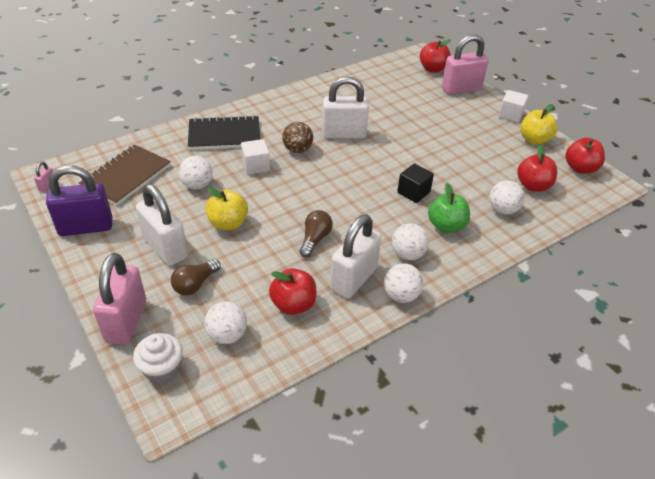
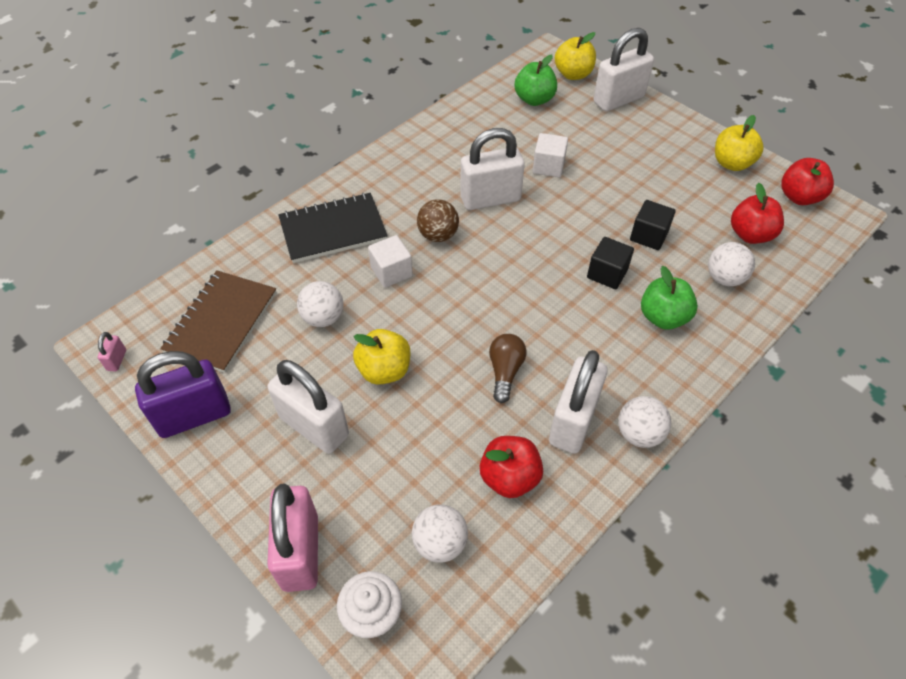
camera: 10 degrees left, 10 degrees up
(195, 284) = (373, 474): brown light bulb -> none
(398, 80) = (534, 99): none -> green apple
(408, 254) = (628, 370): white ball -> none
(433, 69) = (573, 74): red apple -> yellow apple
(454, 174) = (649, 236): none -> black cube
(461, 89) = (618, 100): pink padlock -> white padlock
(510, 115) = (692, 130): white cube -> white cube (548, 166)

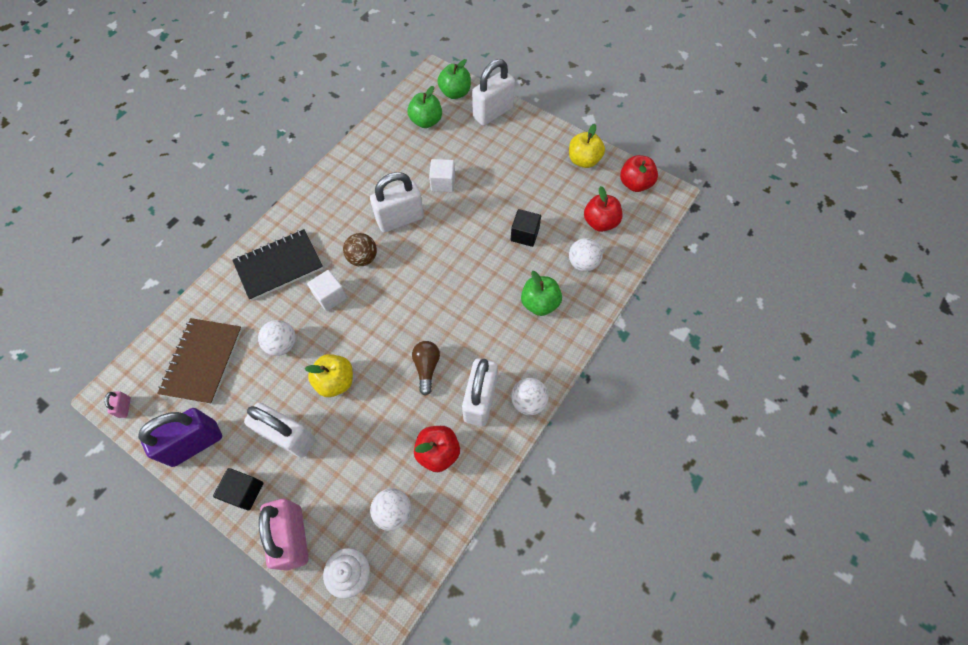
camera: 10 degrees left, 10 degrees up
(573, 74) = (455, 93): yellow apple -> green apple
(607, 273) = (495, 272): black cube -> black cube (244, 491)

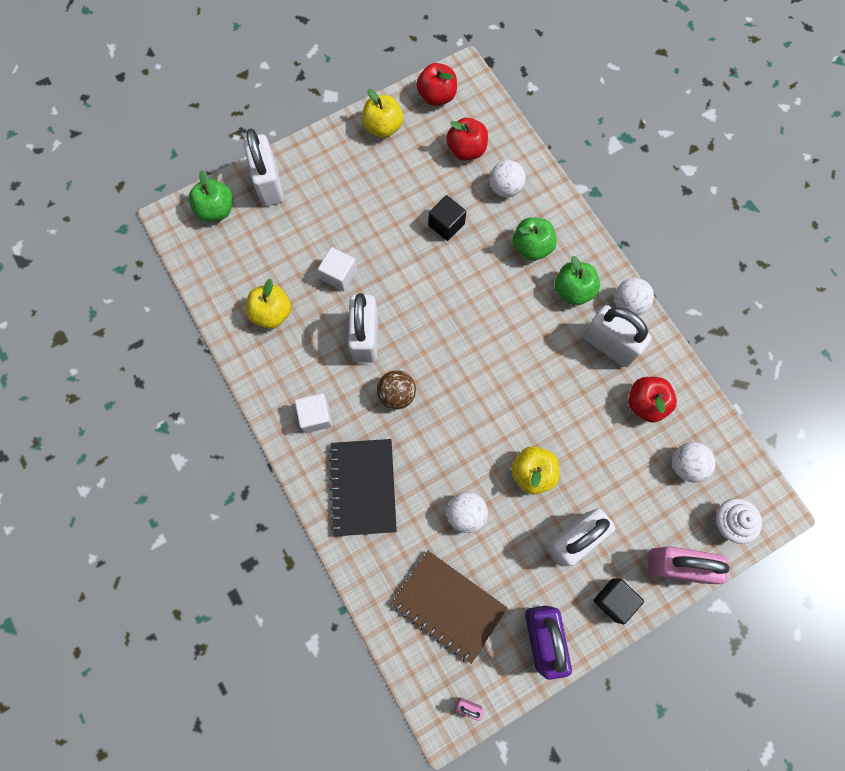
camera: 65 degrees left, 10 degrees up
(330, 296) = (429, 445): white cube -> white cube (316, 416)
(392, 156) = (272, 313): none -> yellow apple
(426, 121) = (241, 257): green apple -> green apple (573, 290)
(426, 368) = (555, 380): brown light bulb -> none

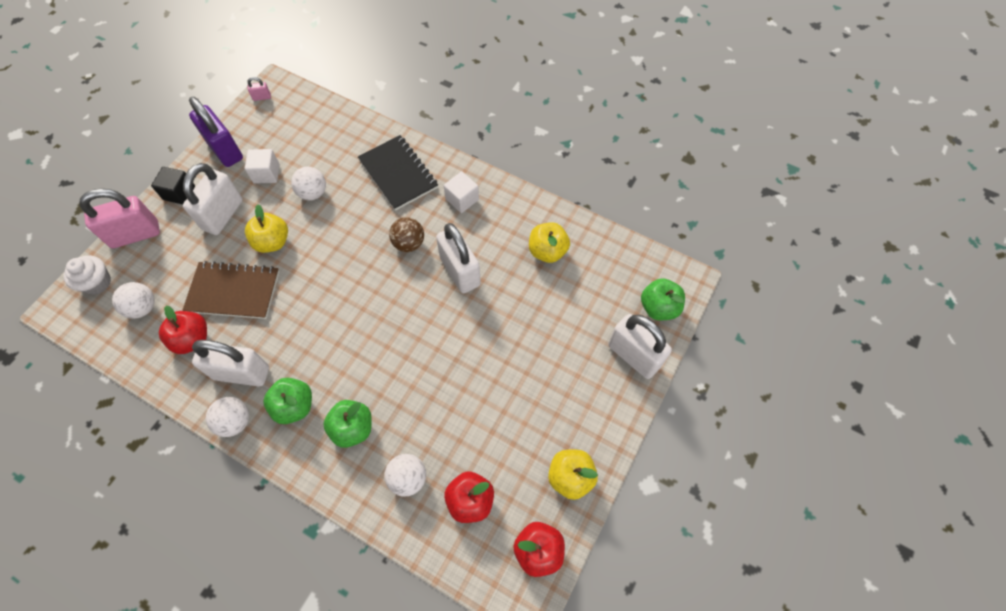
camera: 150 degrees right, 10 degrees down
(339, 275) = (514, 309): white cube -> white cube (266, 173)
(446, 225) = (446, 406): black cube -> none
(448, 605) = (300, 138): brown notebook -> brown notebook (233, 292)

